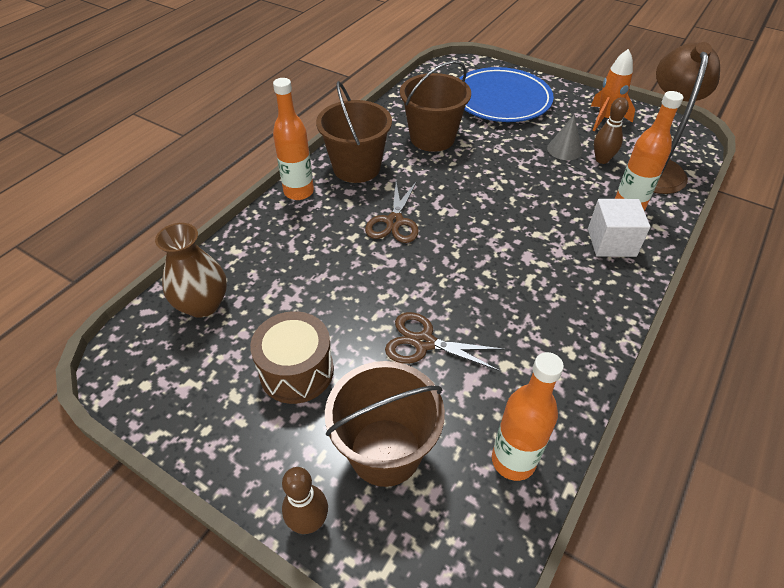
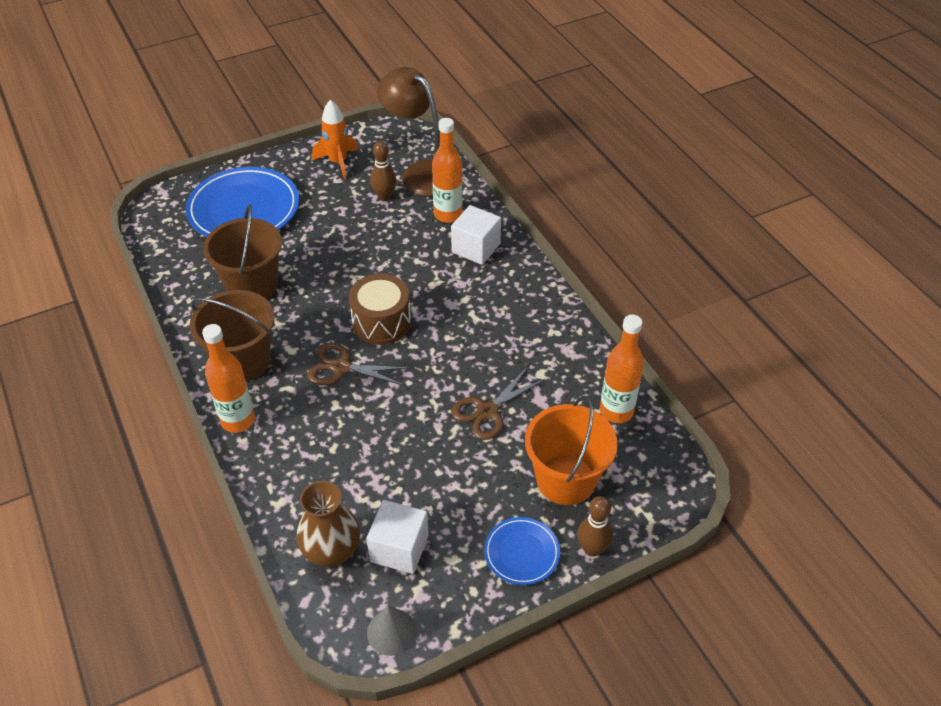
camera: 60 degrees left, 0 degrees up
(227, 349) = (399, 548): none -> white cube
(270, 452) = (521, 553): none -> blue plate
(296, 371) = (457, 506): brown drum -> brown drum (381, 322)
(385, 451) = (565, 480): brown bucket -> orange bucket
(394, 222) = (341, 367): brown scissors -> brown scissors turned 150 degrees clockwise
(564, 149) = (351, 210): grey cone -> grey cone (391, 631)

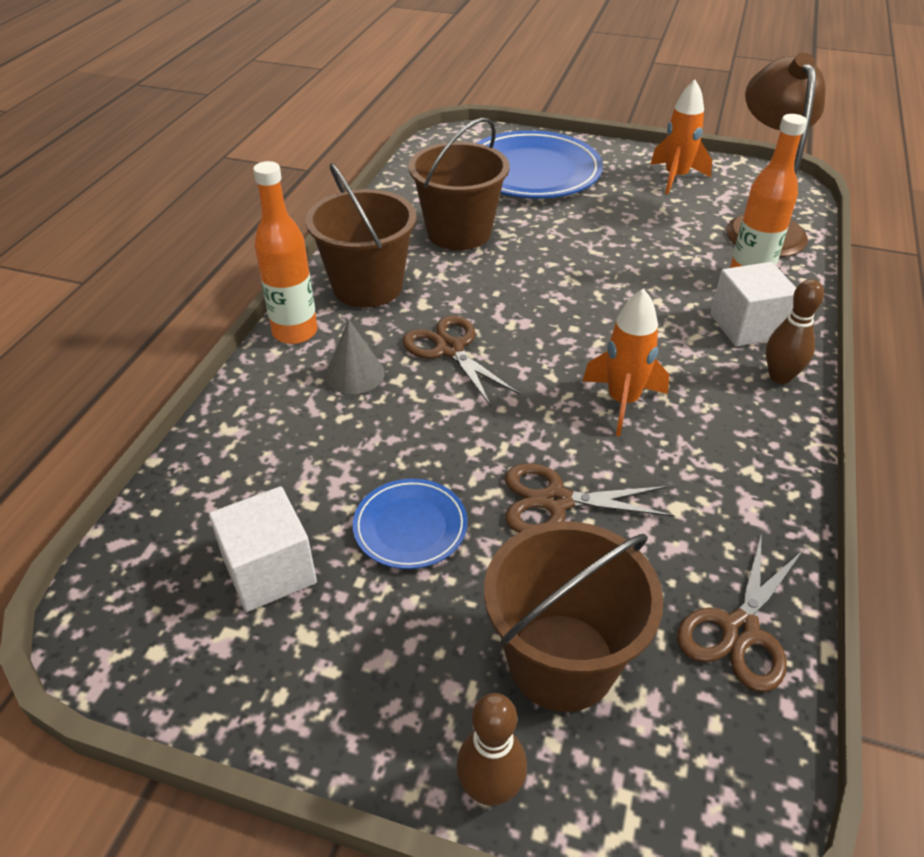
camera: 45 degrees right, 5 degrees down
(331, 551) = (206, 515): brown vase -> none
(381, 322) = (545, 334): brown drum -> none
(384, 196) = (692, 227): brown bowling pin -> brown bowling pin (780, 377)
(391, 631) = (141, 656): grey cone -> grey cone (355, 374)
(462, 335) = (622, 402): none -> orange rocket
(521, 553) = (392, 704): blue plate -> blue plate (410, 527)
(565, 480) = (561, 661): orange bucket -> brown bucket
(616, 411) = (740, 631): orange bottle -> brown scissors

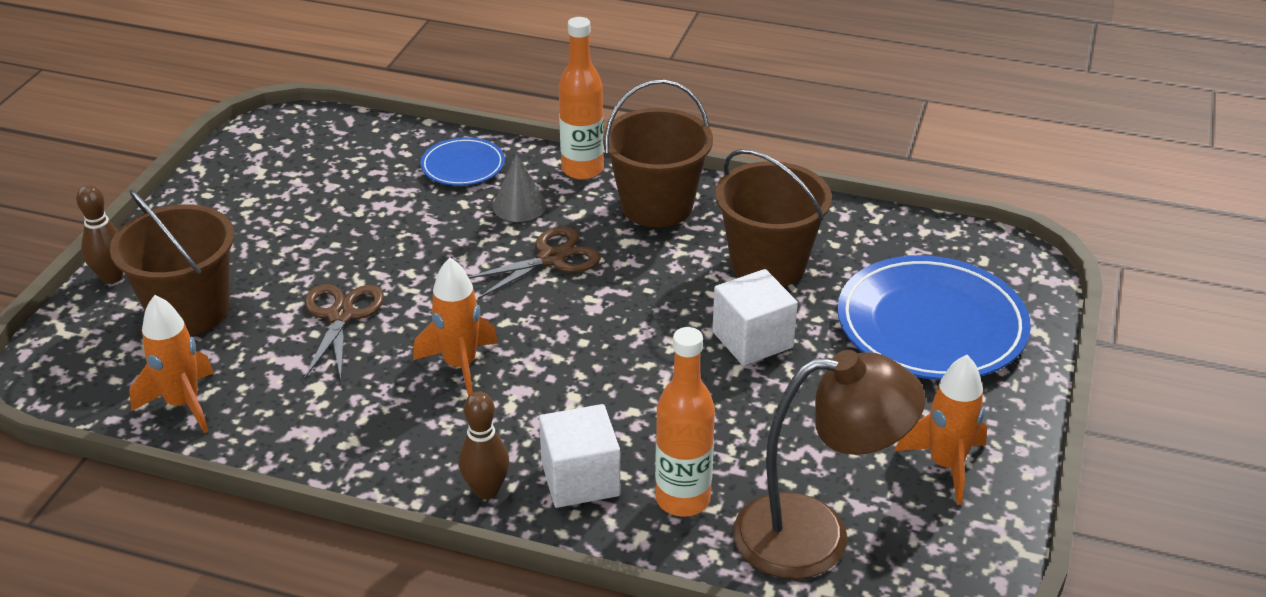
camera: 90 degrees right, 5 degrees down
(269, 571) = (307, 181): white cube -> white cube (752, 340)
(410, 527) = (332, 241): blue plate -> blue plate (463, 166)
(740, 631) = (183, 404): brown scissors -> orange rocket

